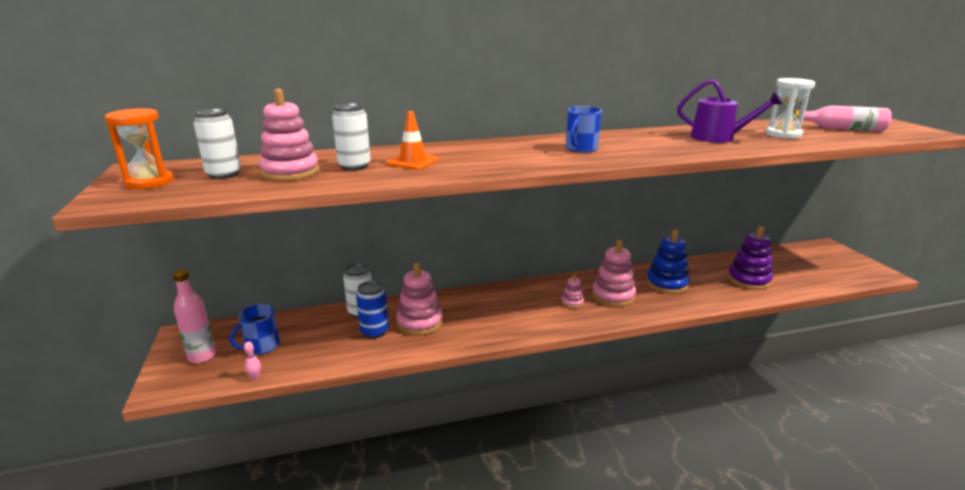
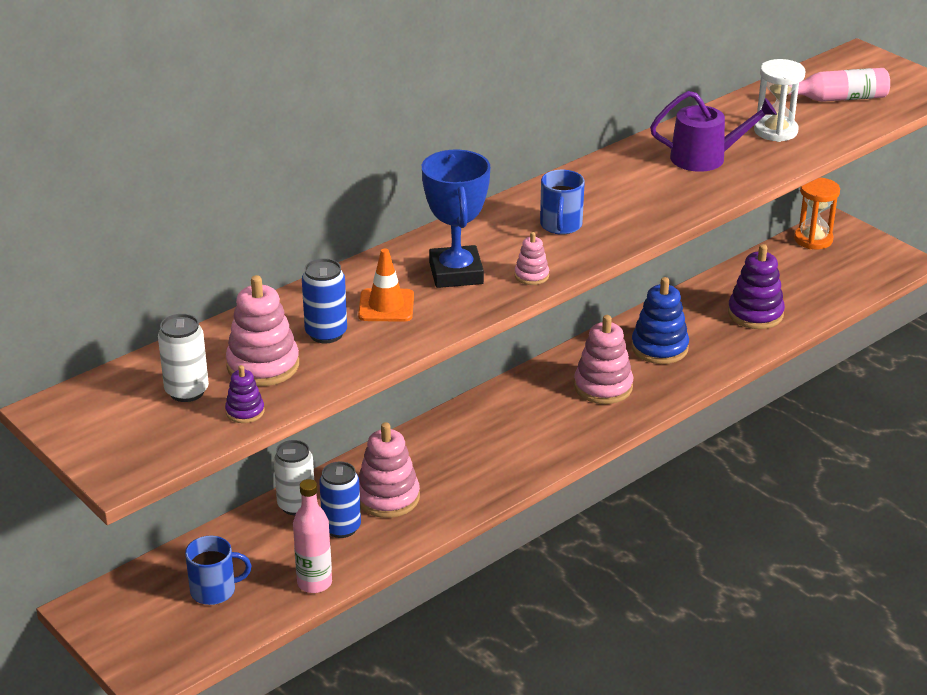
camera: 25 degrees left, 10 degrees up
(149, 182) = (117, 429): orange hourglass -> orange hourglass (813, 239)
(202, 356) = (152, 627): pink bottle -> pink bottle (314, 583)
(238, 189) = (245, 411): none -> purple stacking toy
(255, 377) = (252, 628): pink bowling pin -> none
(261, 346) = (214, 590): blue mug -> blue mug turned 120 degrees counterclockwise
(354, 166) = (326, 333): white can -> blue can
(480, 156) = (456, 273): none -> blue trophy
(572, 303) = (558, 412): pink stacking toy -> pink stacking toy (531, 275)

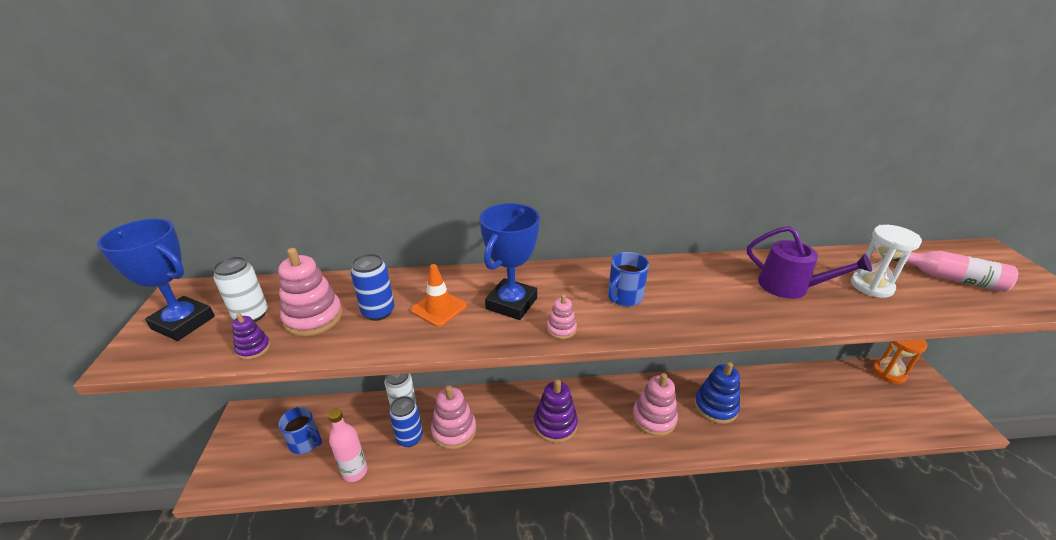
camera: 35 degrees right, 0 degrees up
(119, 428) = (183, 323): none -> blue trophy
(755, 314) = (807, 413): purple stacking toy -> purple stacking toy (555, 424)

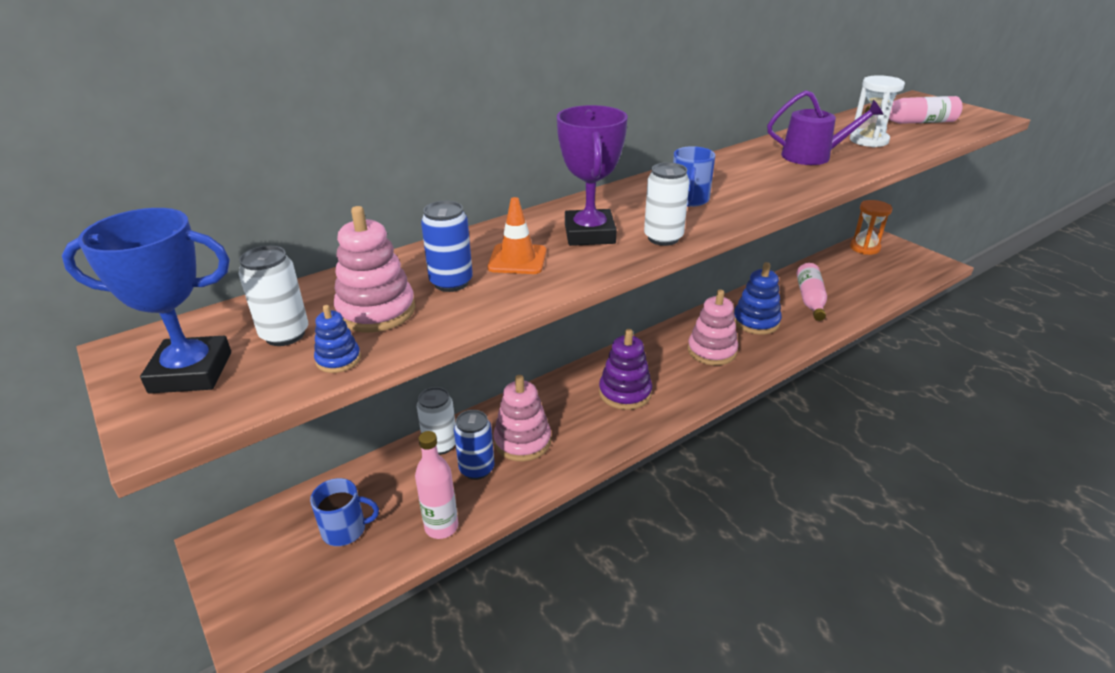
camera: 30 degrees left, 0 degrees up
(253, 348) = (338, 359): purple stacking toy -> blue stacking toy
(511, 303) = (589, 234): blue trophy -> purple trophy
(561, 329) = (663, 238): pink stacking toy -> white can
(786, 405) = (810, 299): none -> pink bottle

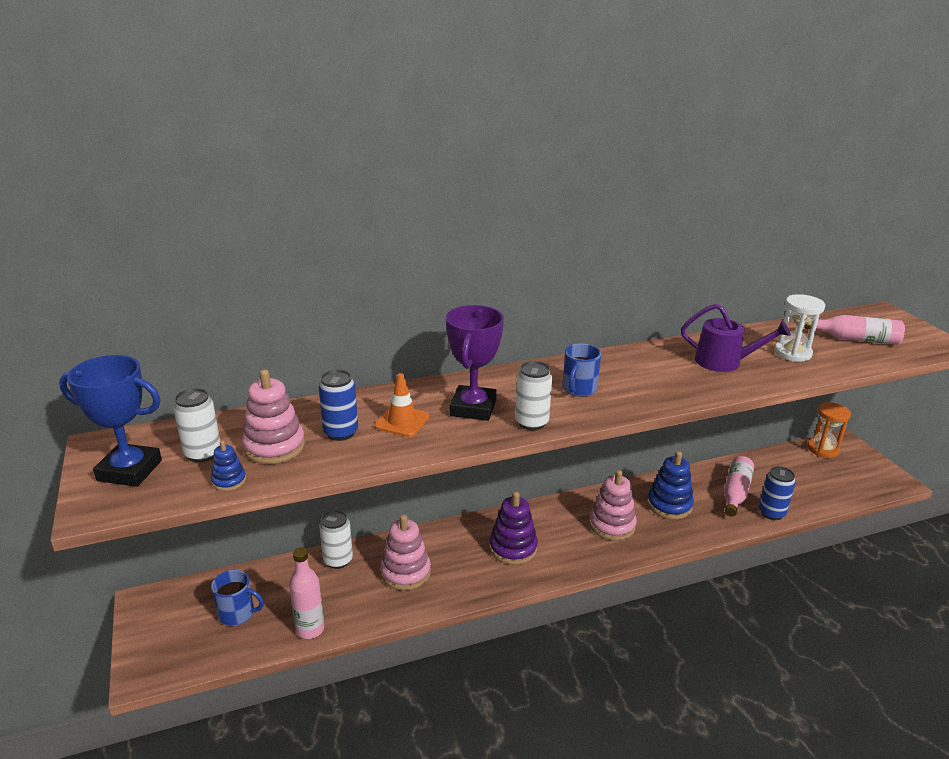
camera: 15 degrees right, 5 degrees down
(477, 469) = (358, 588): blue can -> blue can (771, 513)

